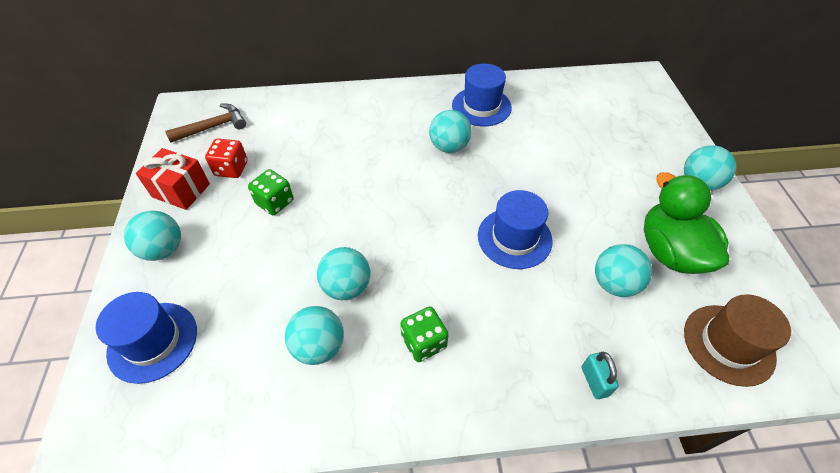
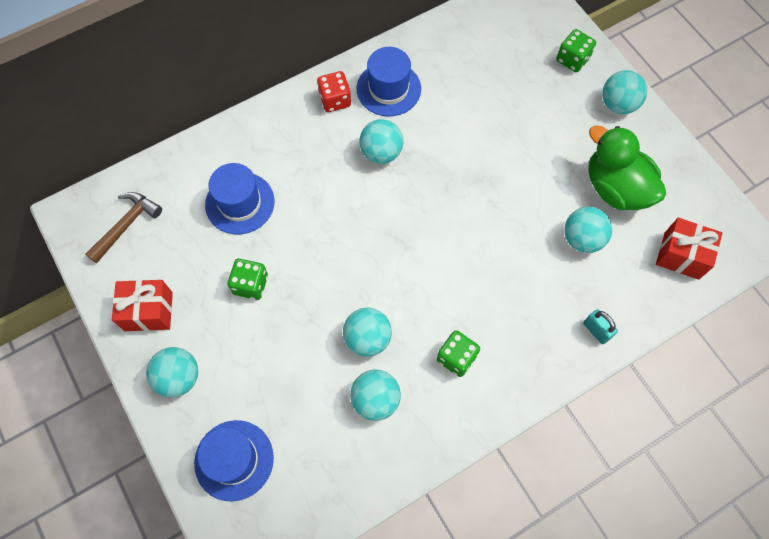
camera: 25 degrees left, 15 degrees up
(231, 169) = (182, 266): red dice -> red dice (335, 100)
(514, 238) = (485, 229): blue hat -> blue hat (240, 203)
(664, 136) = (572, 59): none -> green dice
(728, 344) = (681, 255): brown hat -> red gift

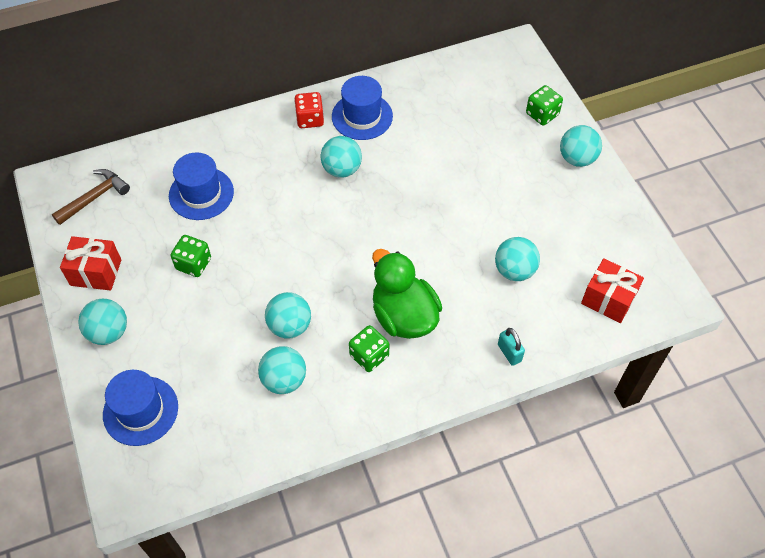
camera: 10 degrees right, 10 degrees down
(615, 188) = (557, 231): green duck -> green duck (404, 316)

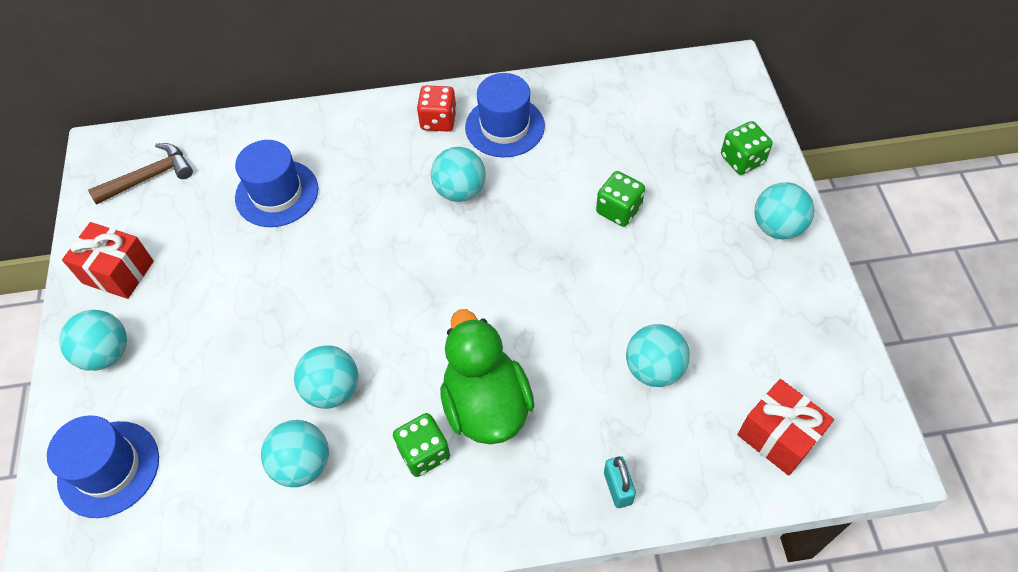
camera: 15 degrees right, 0 degrees up
(193, 264) = (238, 282): green dice -> green dice (618, 210)

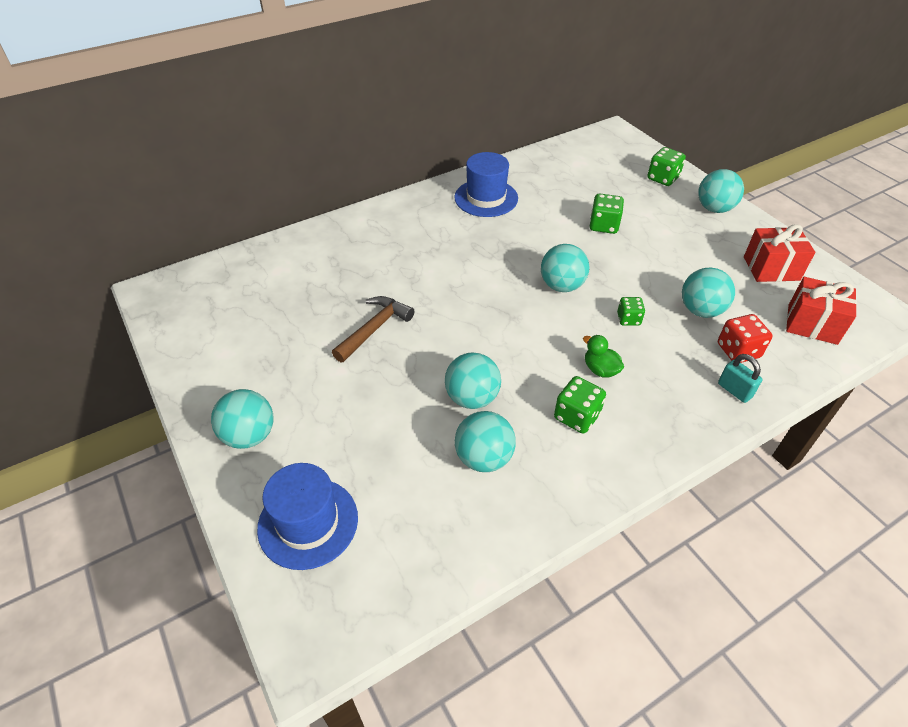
camera: 25 degrees left, 10 degrees down
(118, 272) = (223, 373): red gift -> red gift (771, 268)
(150, 177) = (211, 299): brown hammer -> brown hammer (374, 328)
(277, 193) = (333, 281): blue hat -> none
(438, 120) = (433, 206): red dice -> red dice (738, 351)
(460, 191) = (481, 243): turquoise ball -> turquoise ball (561, 286)
(486, 405) = (600, 369): green duck -> green duck, size x0.44
(560, 351) = (628, 319): none -> green dice

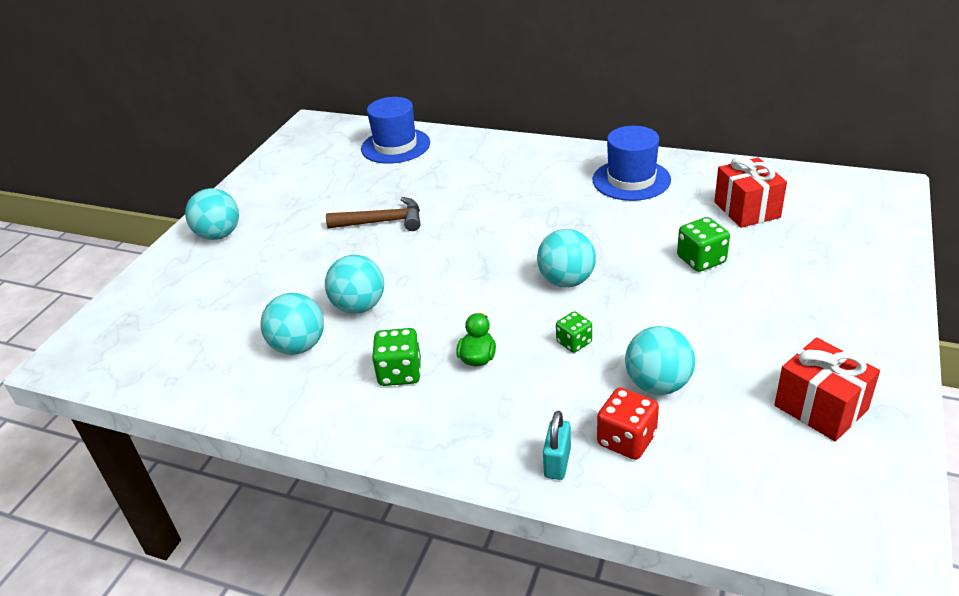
camera: 55 degrees right, 10 degrees down
(308, 522) = (164, 301): blue hat -> blue hat (395, 146)
(663, 178) = (858, 256): green dice -> none
(714, 208) = (867, 316): turquoise ball -> none
(812, 324) = (760, 484): red gift -> red gift (746, 210)

